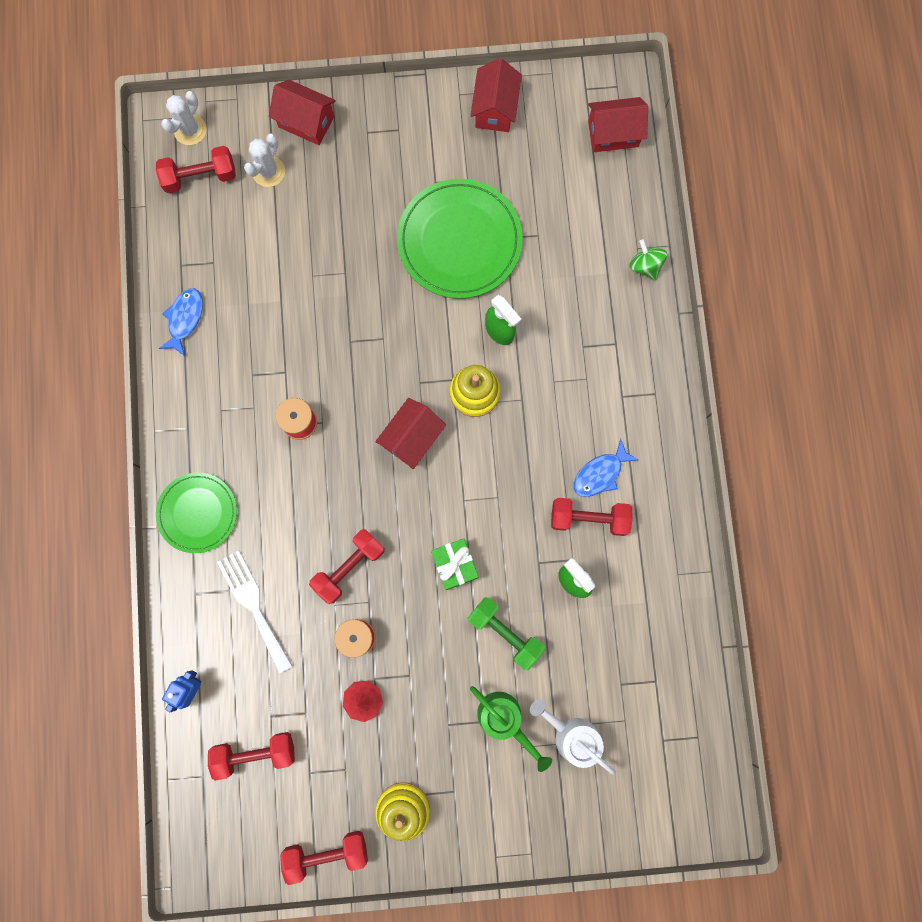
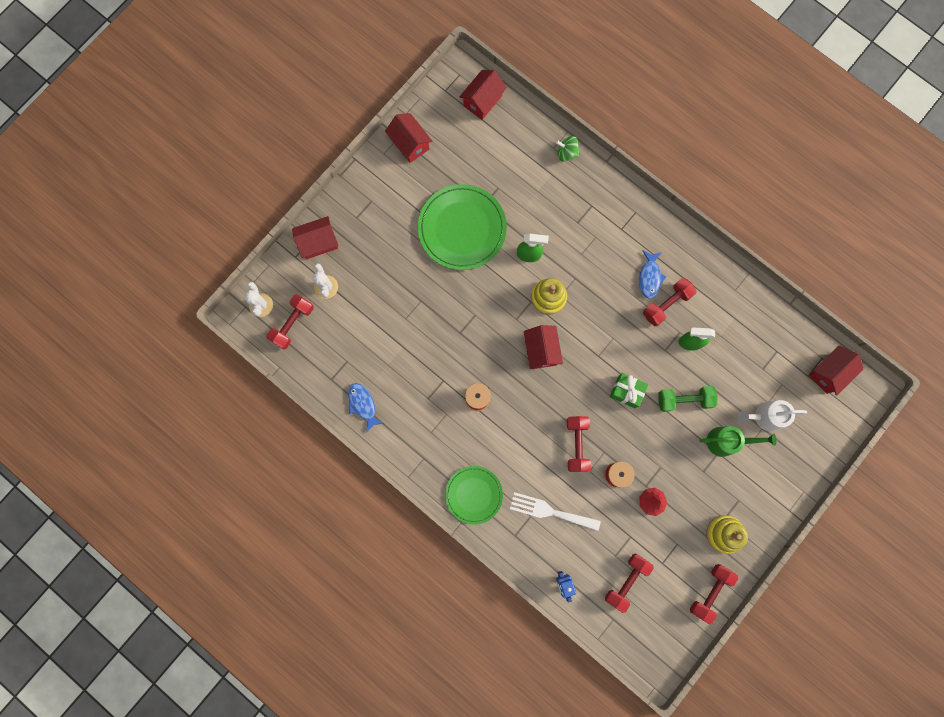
camera: 45 degrees left, 0 degrees up
(689, 760) = (829, 373): none -> red house

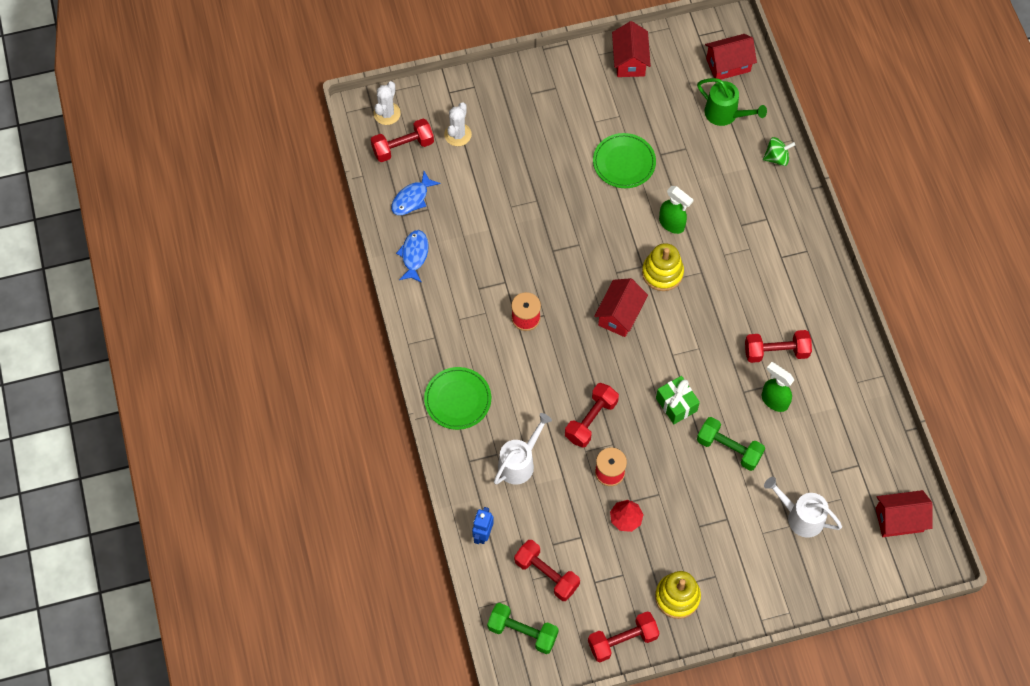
camera: 35 degrees right, 15 degrees down
(318, 242) = (480, 93): red house -> none
(462, 228) = (624, 162): green plate -> green plate, size x0.62
(550, 511) = (520, 462): white fork -> white watering can
(566, 153) = (776, 158): green spinning top -> green spinning top turned 120 degrees clockwise
(626, 581) = (546, 574): red dumbbell -> red dumbbell turned 60 degrees clockwise
(640, 635) = (522, 632): none -> green dumbbell
(650, 277) = (777, 317): blue fish -> blue fish (412, 199)
(727, 441) = (744, 514): green watering can -> green watering can (725, 114)

